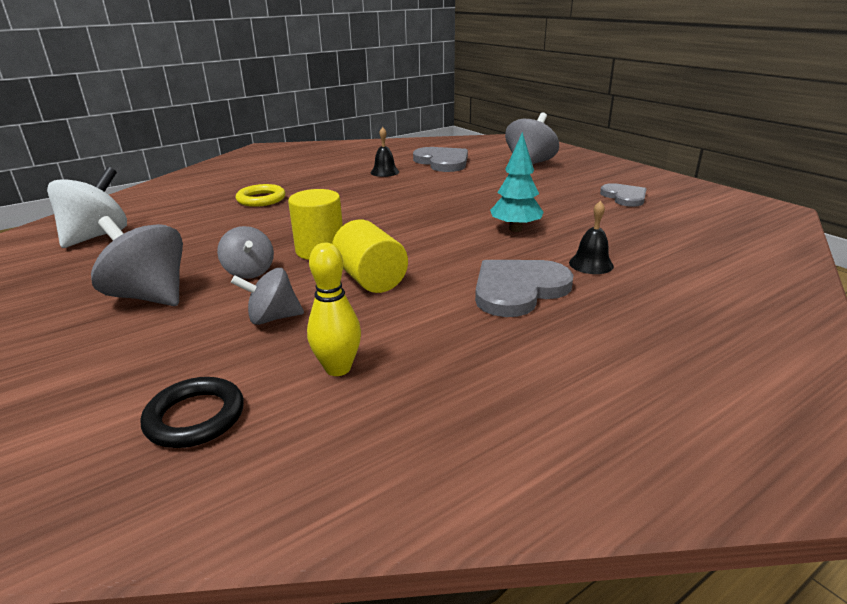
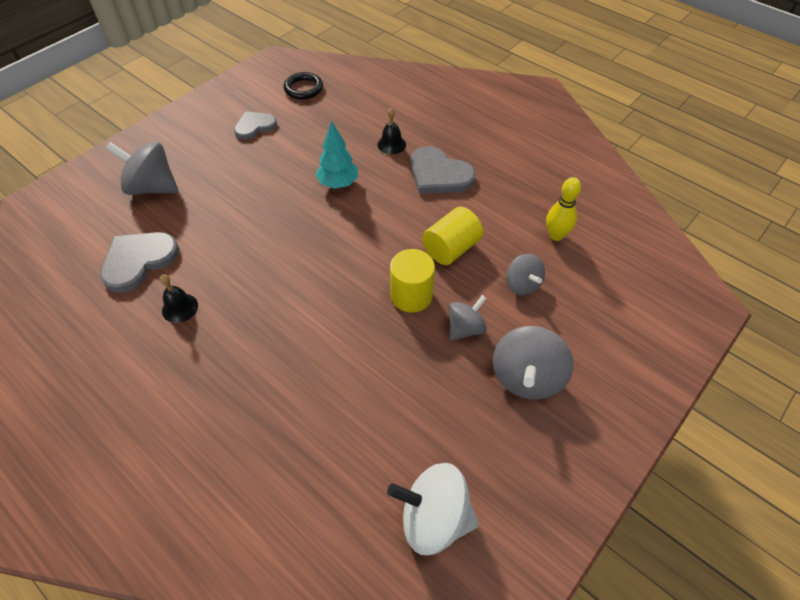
camera: 105 degrees left, 25 degrees up
(195, 417) = (622, 279): black ring -> black ring (303, 88)
(261, 199) = (290, 401): yellow ring -> none

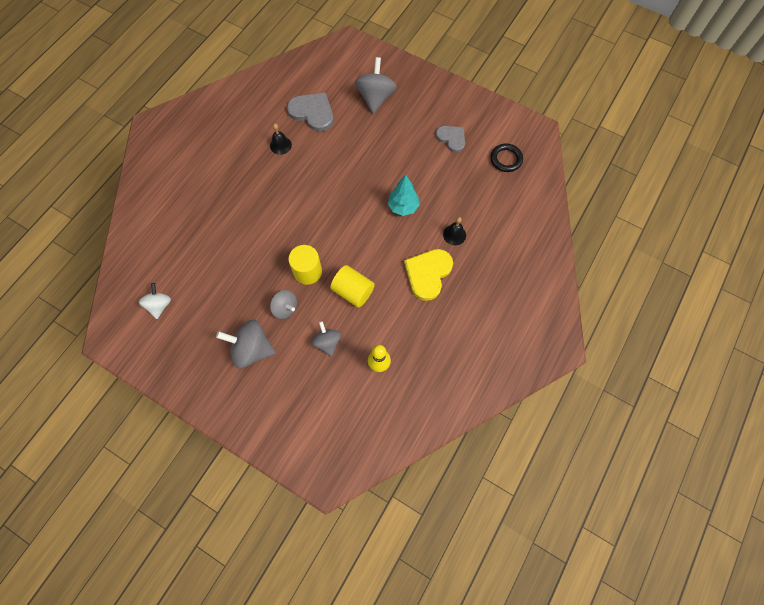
camera: 80 degrees right, 15 degrees up
(434, 518) = (159, 305): white spinning top -> white spinning top, size x0.62
(439, 174) = (428, 273): grey heart -> yellow heart
(522, 285) = (327, 342): grey spinning top -> grey spinning top turned 105 degrees clockwise

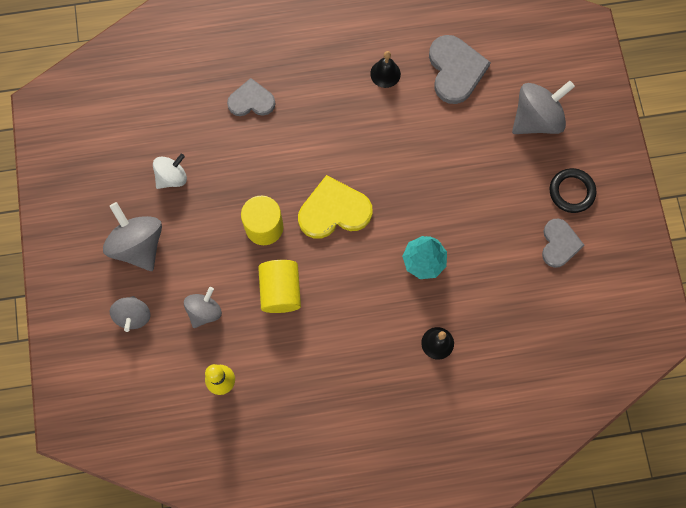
camera: 50 degrees right, 5 degrees up
(159, 305) = (111, 119): white spinning top -> white spinning top (172, 177)
(227, 221) = (251, 101): none -> grey heart
(285, 308) = (206, 239): grey spinning top -> grey spinning top (133, 316)
(428, 273) = (366, 351): yellow heart -> yellow heart (334, 210)
(506, 159) = (587, 326): black ring -> black ring (571, 192)

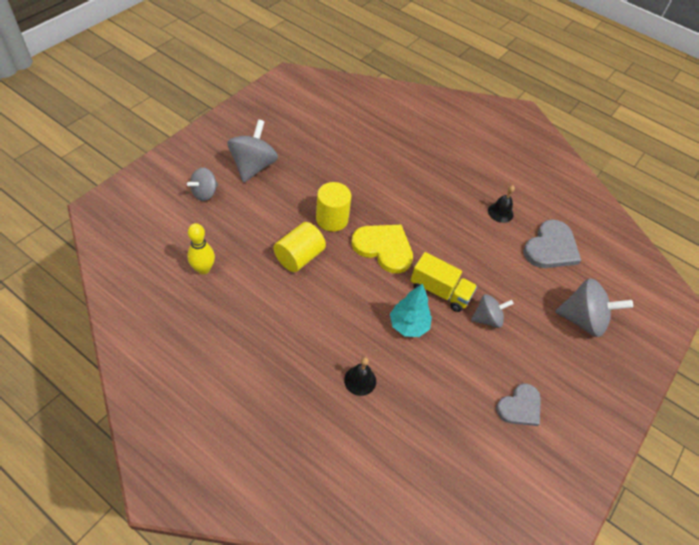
camera: 40 degrees right, 20 degrees down
(172, 177) = (312, 154): white spinning top -> none
(204, 311) = (243, 226): grey spinning top -> grey spinning top (487, 318)
(251, 101) = (402, 160): grey heart -> none
(415, 205) = (440, 291): none -> yellow truck
(571, 192) = (564, 384): black ring -> none

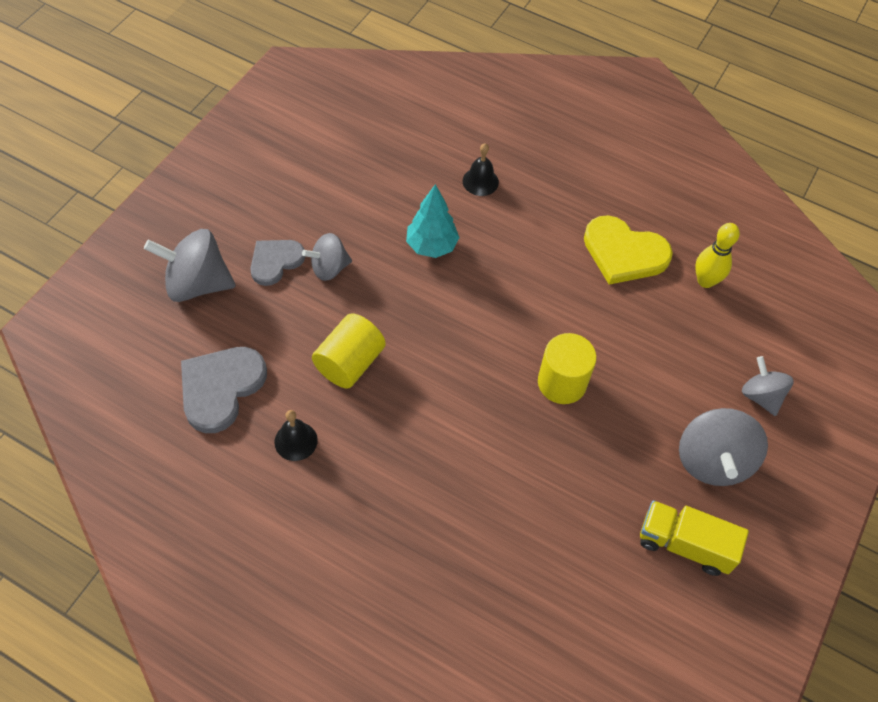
camera: 175 degrees right, 5 degrees up
(205, 193) = (761, 396): grey spinning top -> grey spinning top turned 60 degrees counterclockwise
(299, 257) = (591, 316): yellow cylinder -> yellow cylinder (349, 363)
(384, 248) = (477, 347): yellow heart -> yellow heart (624, 253)
(440, 291) = (393, 295): yellow truck -> yellow truck (684, 544)
(520, 407) = (297, 176): grey heart -> grey heart (275, 261)

